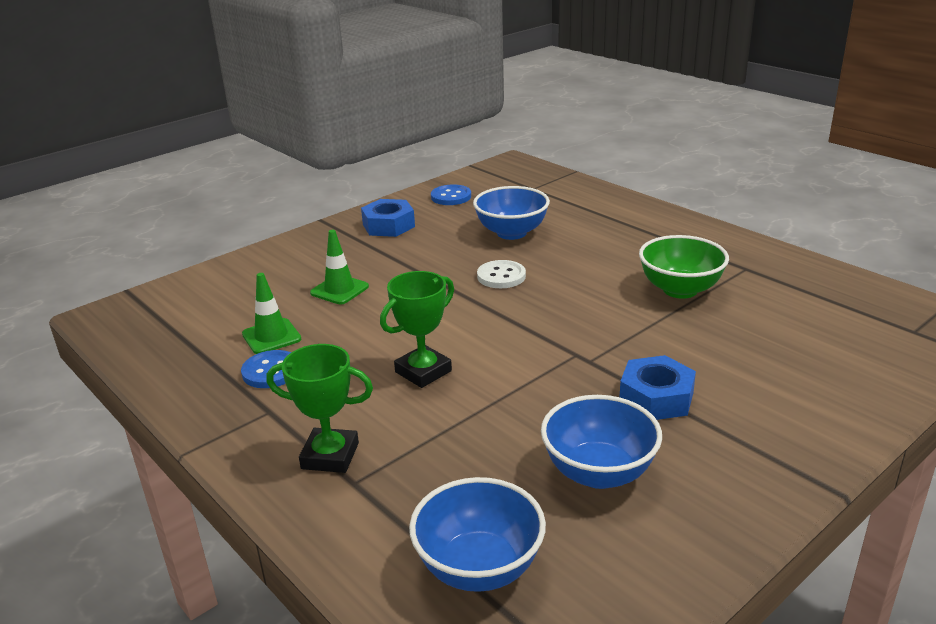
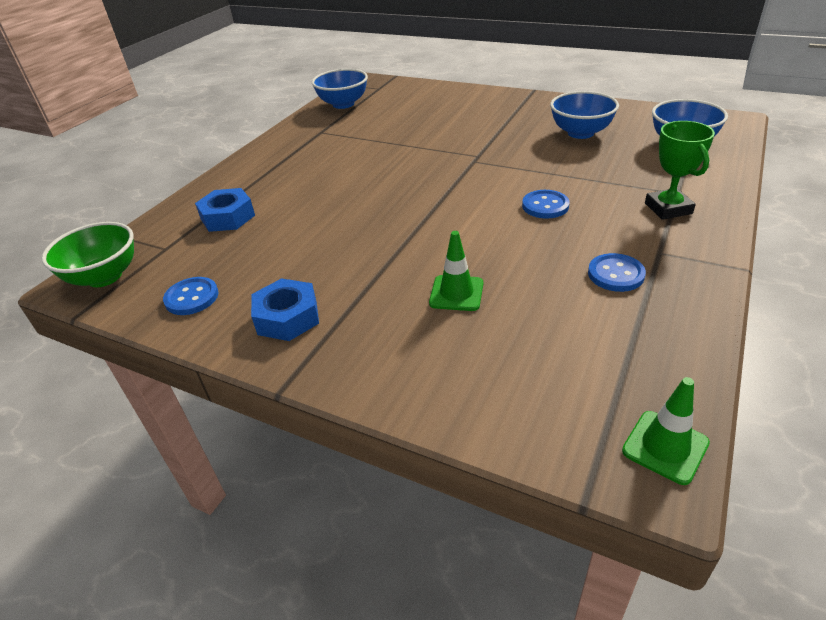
camera: 110 degrees left, 10 degrees up
(271, 337) = (569, 299): green traffic cone -> green traffic cone (665, 447)
(423, 371) = (545, 206): green trophy -> blue button
(501, 276) = (379, 214): white button -> none
(511, 233) = (286, 232): blue bowl -> blue bowl (343, 104)
(656, 398) = (499, 132): blue nut -> blue nut (228, 217)
(680, 290) = (364, 145): green bowl -> green bowl (104, 277)

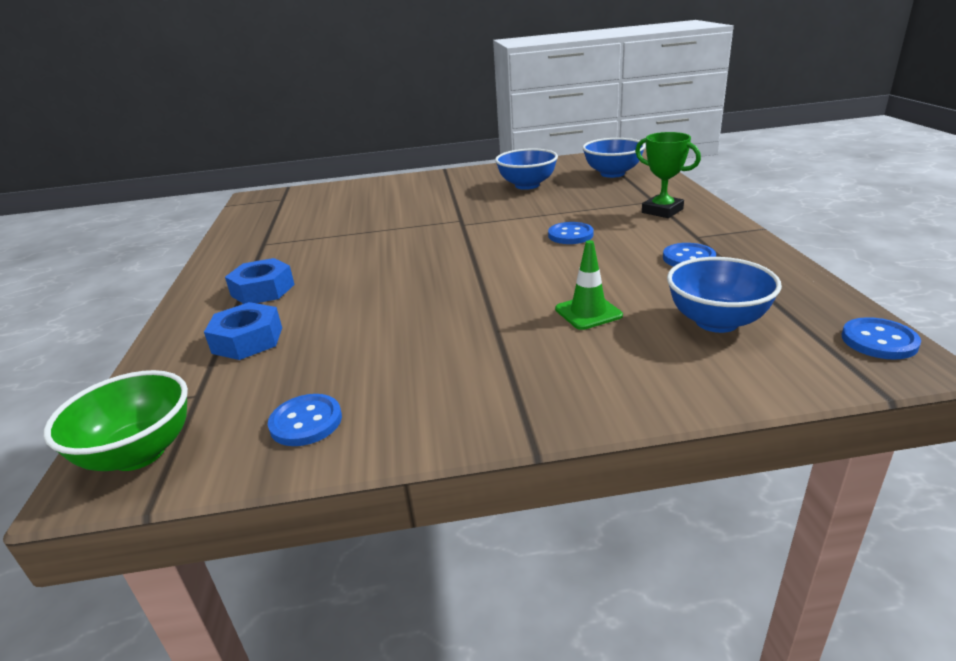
camera: 35 degrees left, 10 degrees down
(287, 317) = (452, 392): blue nut -> blue nut (263, 290)
(343, 104) = (258, 218): blue bowl -> blue bowl (716, 322)
(665, 447) = (879, 341): green traffic cone -> blue button

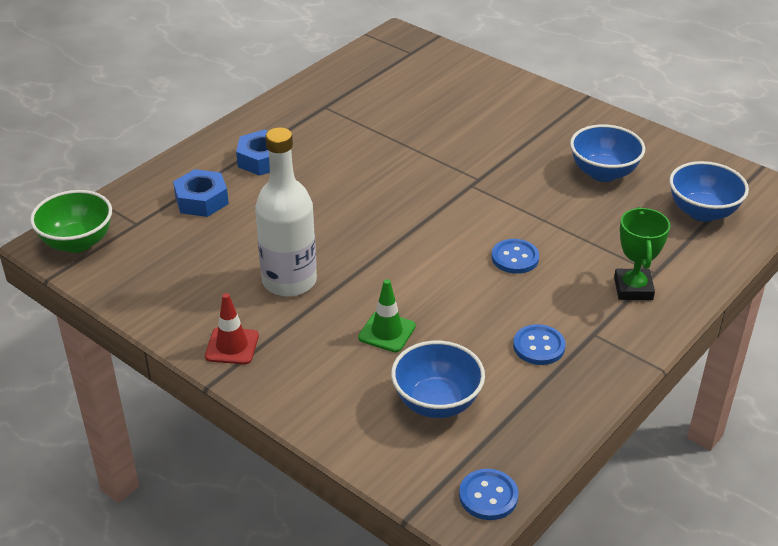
camera: 45 degrees right, 10 degrees up
(306, 422) = (152, 282): blue button -> none
(445, 335) = (289, 281): none -> white bottle
(491, 407) = (232, 346): none -> red traffic cone

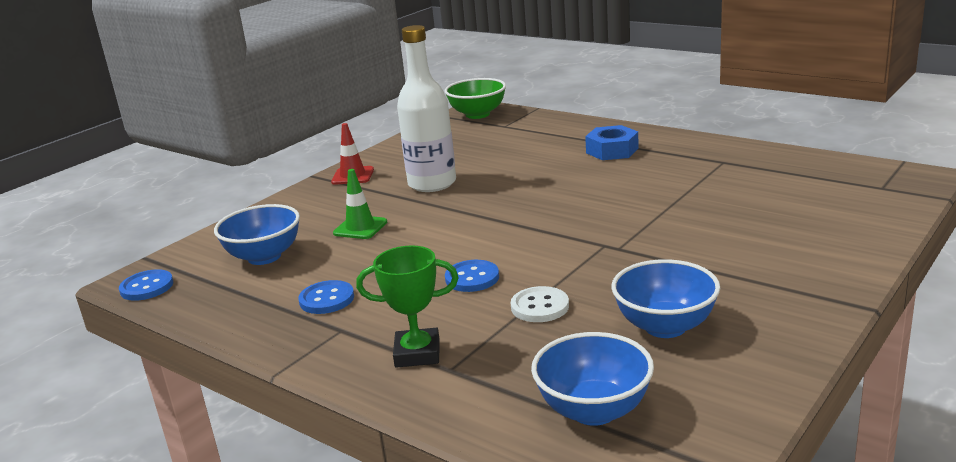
camera: 90 degrees right, 15 degrees down
(201, 200) = (541, 140): blue nut -> none
(569, 225) = (540, 307): none -> white button

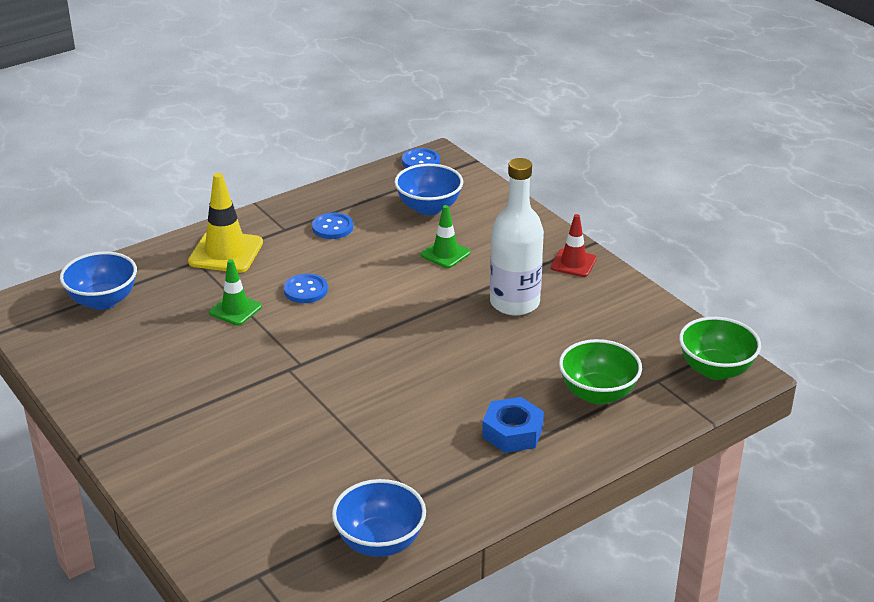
camera: 105 degrees right, 10 degrees up
(417, 353) = (226, 252): green trophy -> yellow traffic cone
(537, 137) = (597, 394): none -> green bowl
(540, 307) = (235, 310): white button -> green traffic cone
(665, 326) = (157, 353): blue bowl -> blue bowl (380, 542)

